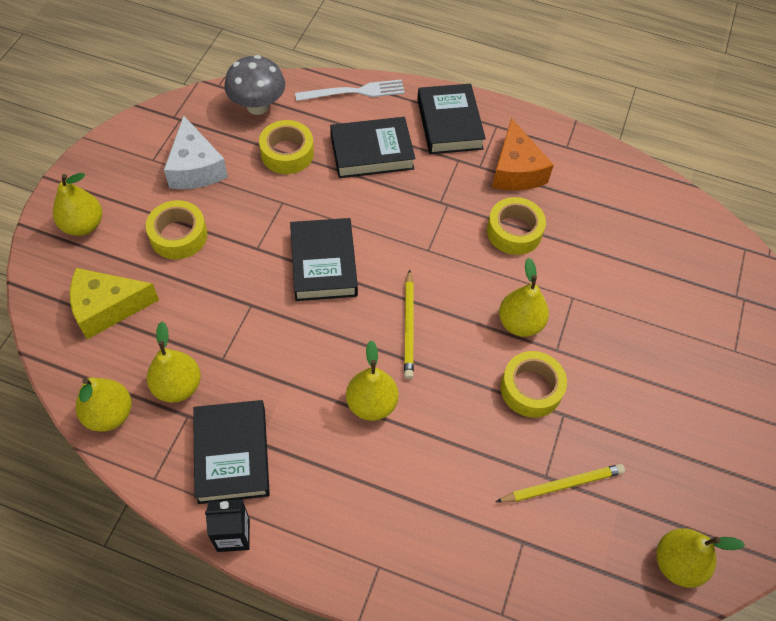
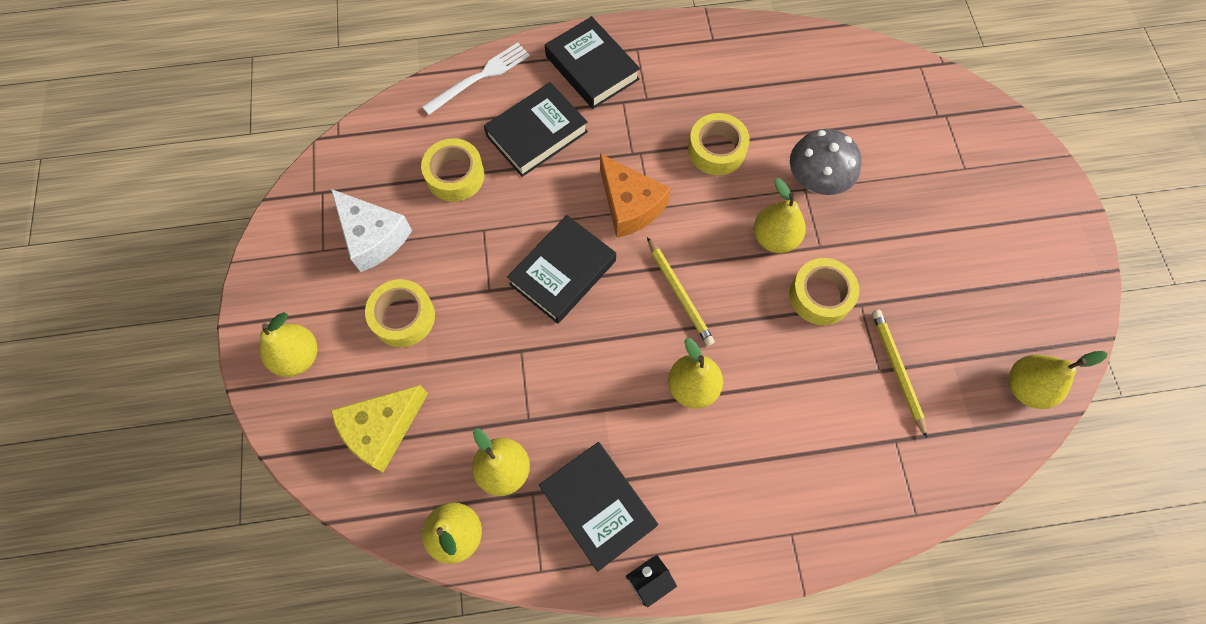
camera: 25 degrees left, 10 degrees up
(257, 106) = (393, 139): grey mushroom -> grey mushroom (815, 181)
(323, 263) = (563, 272): black book -> black book turned 75 degrees clockwise
(516, 170) = (681, 86): orange cheese -> orange cheese (629, 205)
(562, 485) = (897, 371): yellow pencil -> yellow pencil turned 60 degrees counterclockwise

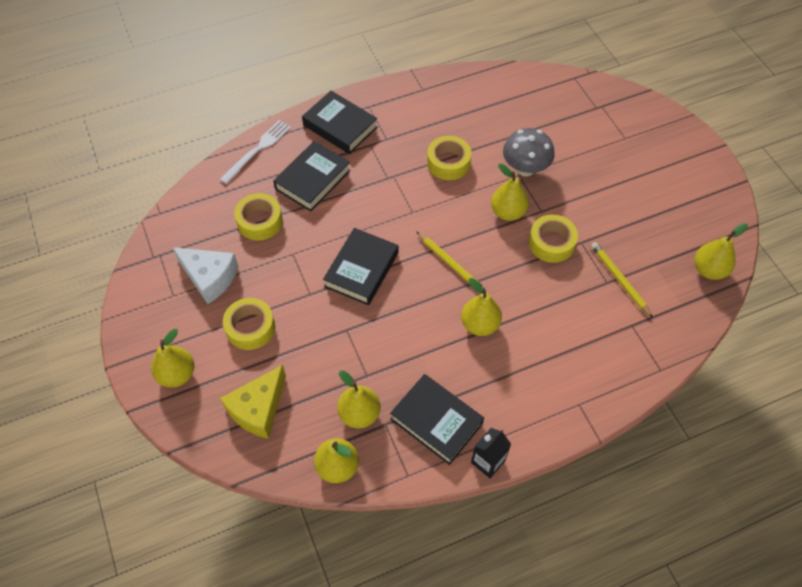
camera: 15 degrees left, 10 degrees down
(629, 205) = (397, 213): orange cheese -> none

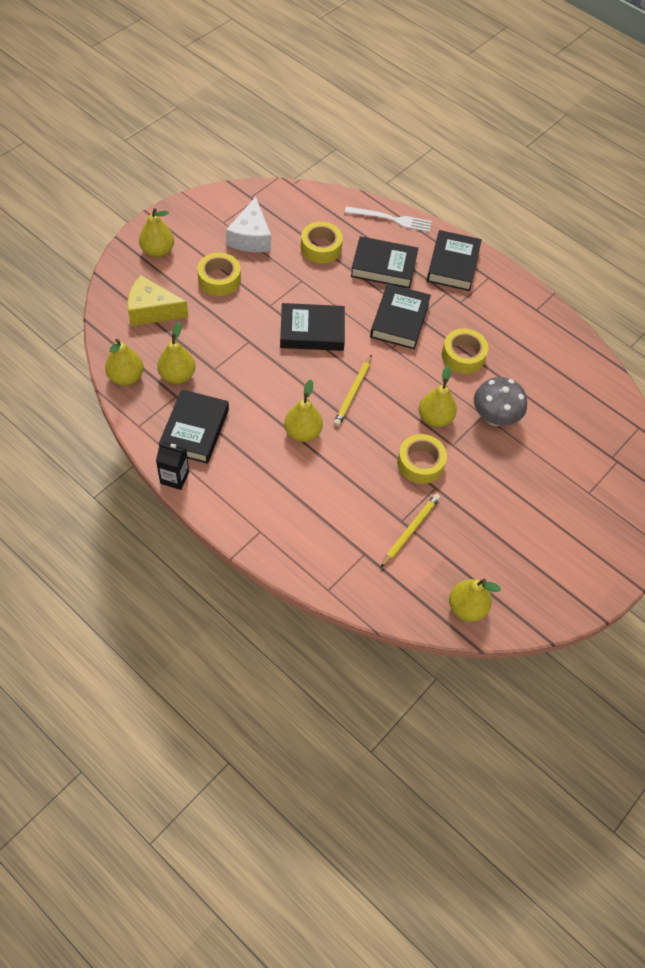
camera: 60 degrees right, 0 degrees up
(384, 193) = (399, 320): none -> black book

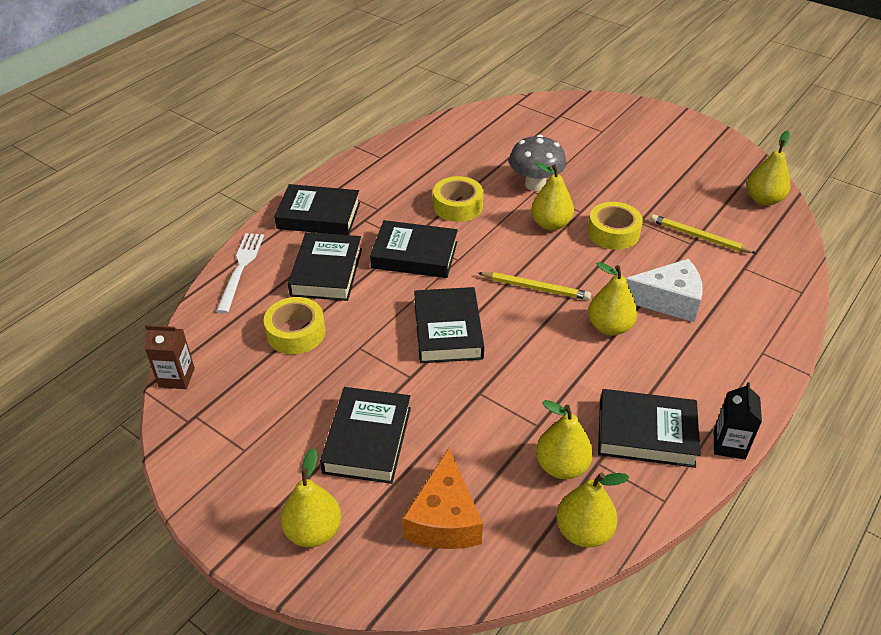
camera: 90 degrees left, 15 degrees down
(152, 310) = (444, 519): yellow cheese -> orange cheese
(219, 279) = (367, 440): yellow tape -> black book
(251, 237) = (277, 411): white cheese -> white cheese (668, 300)
(287, 190) = (176, 377): none -> brown carton

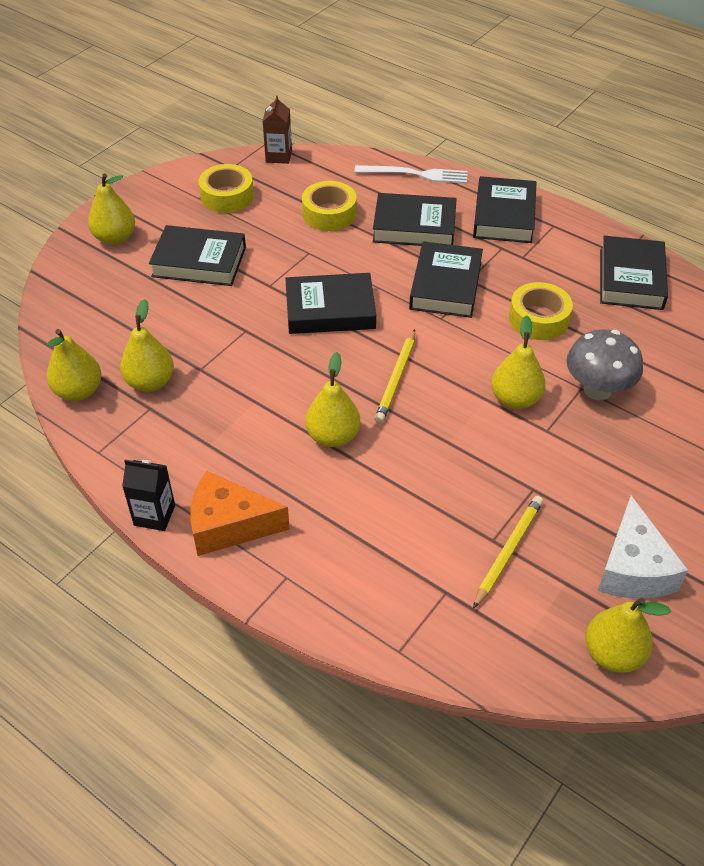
camera: 90 degrees right, 5 degrees up
(444, 519) = (111, 307): orange cheese -> orange cheese (229, 525)
(613, 233) = (506, 459): yellow tape -> yellow tape (227, 196)
(646, 433) = (179, 448): black book -> black book (631, 279)
(668, 300) = (378, 497): white cheese -> white cheese (633, 568)

